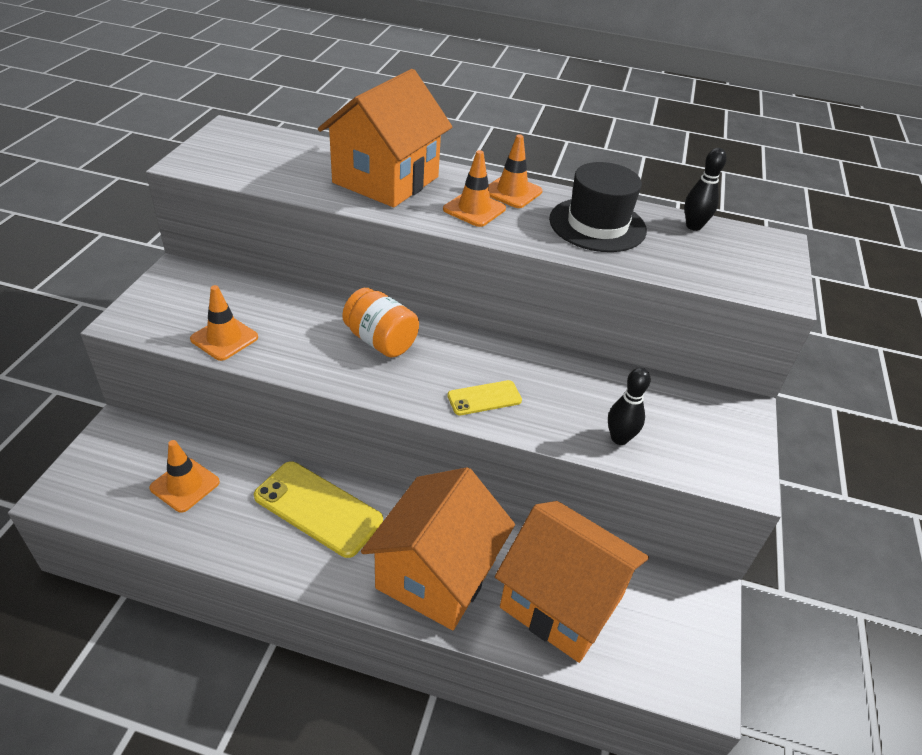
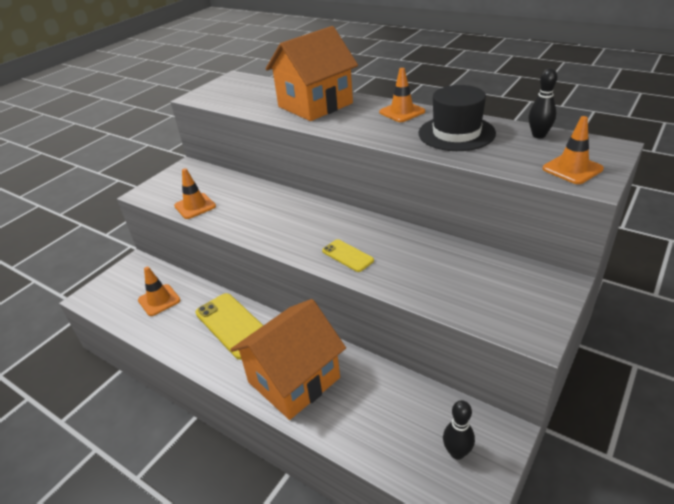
camera: 25 degrees right, 5 degrees down
(380, 341) = (293, 214): orange jar -> none
(474, 209) = (367, 122): orange traffic cone -> orange traffic cone (572, 169)
(484, 398) = (347, 256): yellow phone -> yellow phone turned 45 degrees clockwise
(561, 602) = (379, 416): orange house -> none
(619, 438) = (439, 293): black bowling pin -> black bowling pin (457, 452)

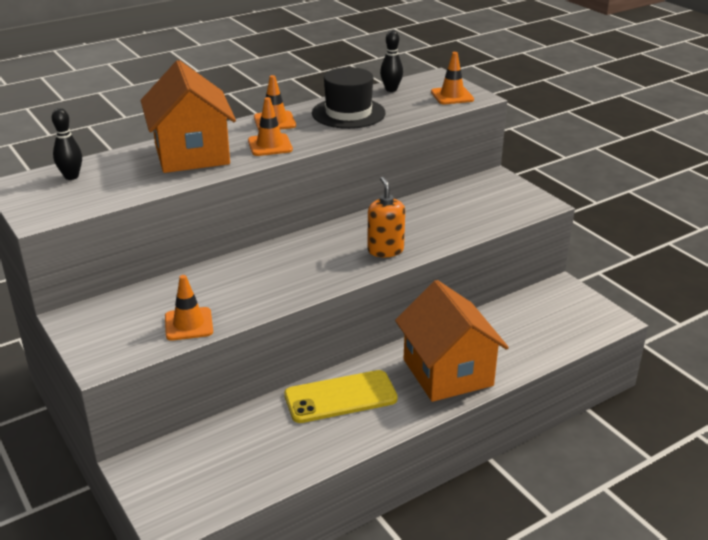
camera: 70 degrees left, 5 degrees down
(159, 300) = (243, 451): orange traffic cone -> orange traffic cone (270, 145)
(347, 256) = (385, 250): yellow phone -> orange soap dispenser
(457, 452) = (569, 311): black bowling pin -> black bowling pin (71, 176)

